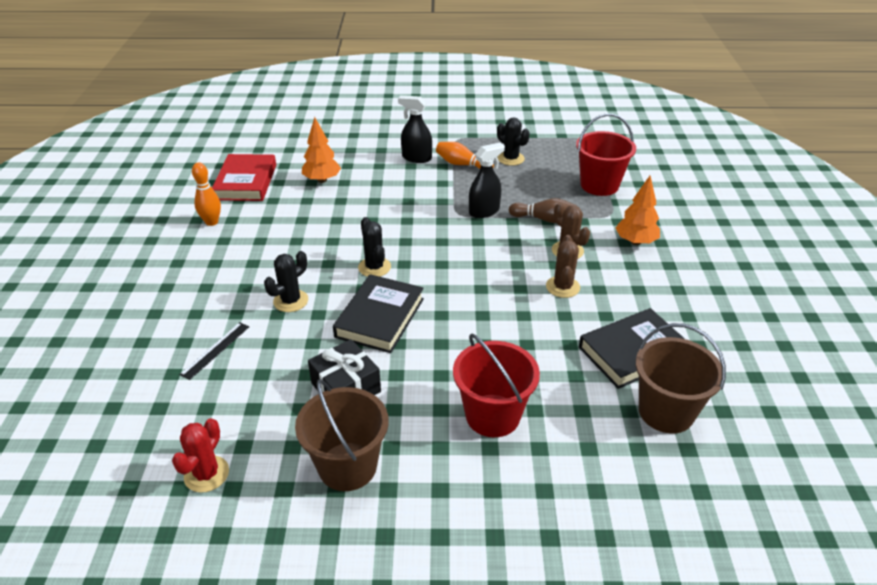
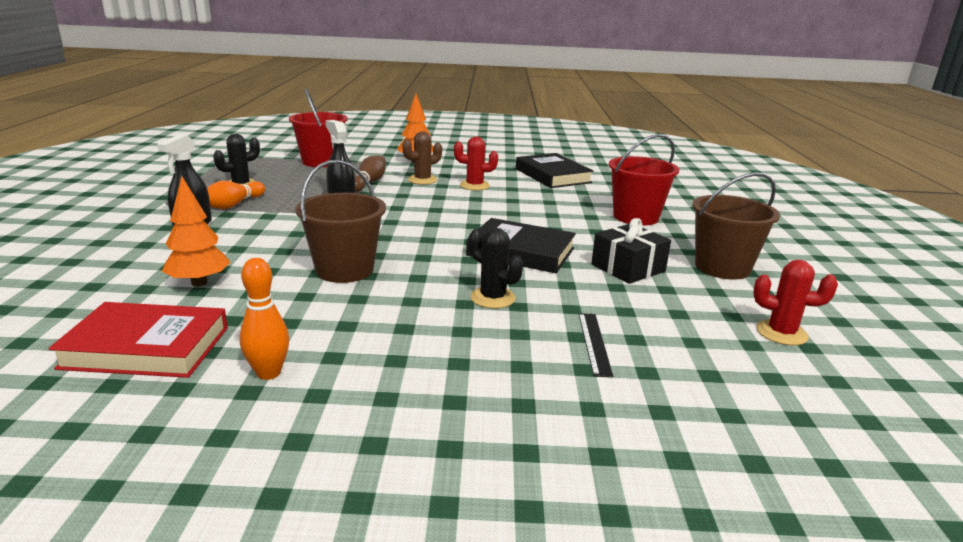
camera: 90 degrees left, 15 degrees down
(215, 350) = (594, 343): black ruler -> black ruler turned 60 degrees clockwise
(374, 267) = (431, 253): black cactus -> none
(562, 287) = (474, 186): brown cactus -> red cactus
(666, 412) = (609, 175): brown bucket -> brown bucket (344, 270)

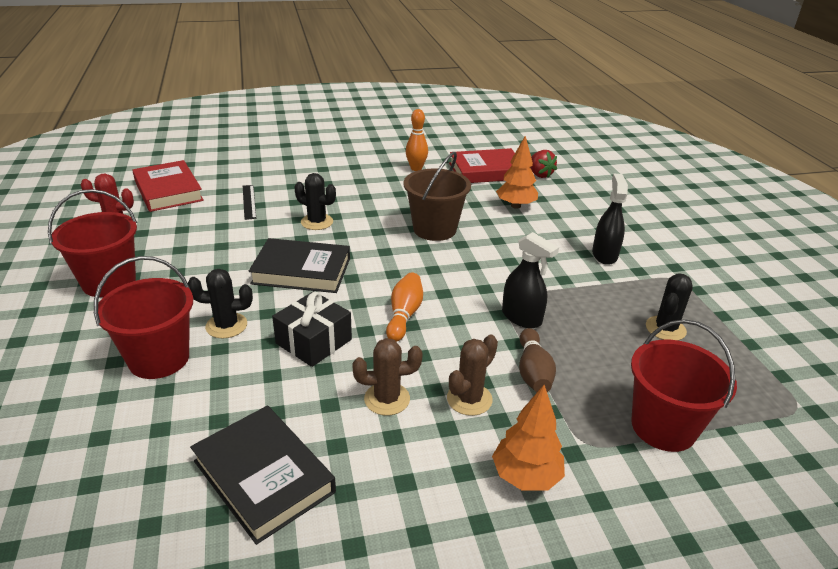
camera: 165 degrees right, 10 degrees up
(68, 326) = (539, 174): none -> red strawberry
(233, 205) = (616, 289): orange bowling pin -> orange bowling pin (404, 315)
(474, 186) = (387, 399): red cactus -> brown cactus
(589, 226) = (226, 326): none -> black cactus
(628, 268) = (204, 267): black gift -> black gift (314, 341)
(722, 267) = (109, 282): brown bucket -> red bucket
(746, 385) = (168, 190): none -> red book

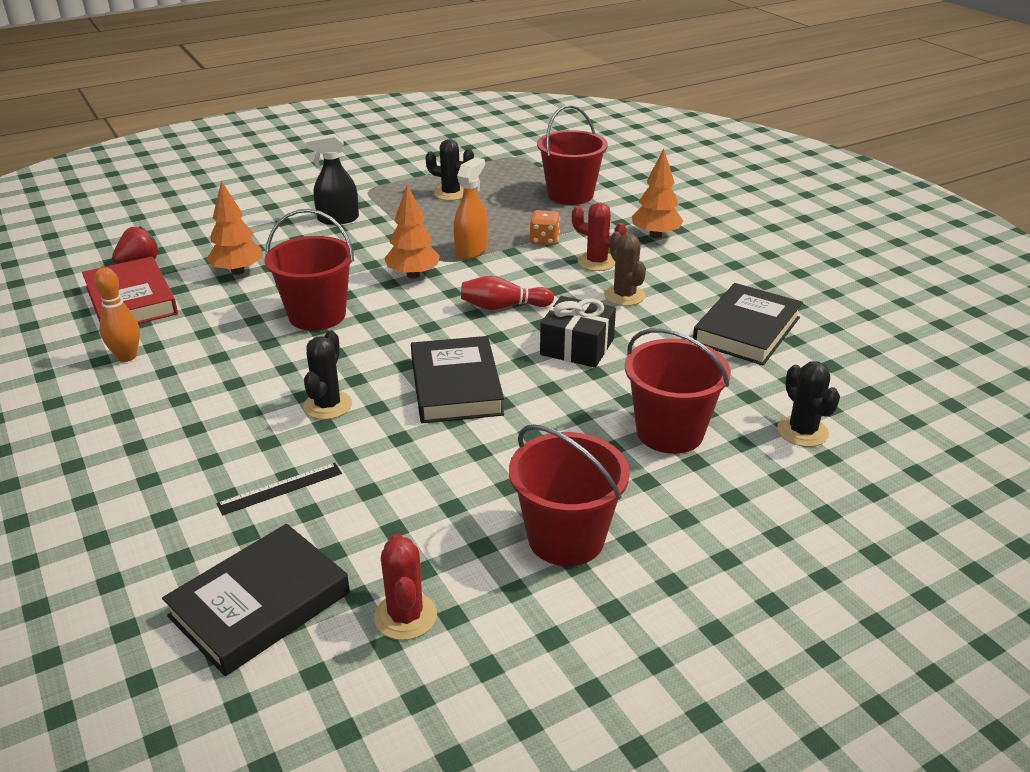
camera: 105 degrees left, 0 degrees up
(168, 190) = (260, 604): red book -> black book
(226, 326) = (589, 407): black cactus -> black cactus (802, 431)
(404, 315) = (503, 307): orange bowling pin -> red bowling pin
(434, 229) = (317, 315): brown bucket -> red bucket
(469, 399) = (596, 262): brown cactus -> red cactus
(482, 278) = (413, 275): none -> orange tree
(521, 317) = (471, 250): black spray bottle -> orange spray bottle
(533, 372) = (544, 240): brown bowling pin -> orange dice

